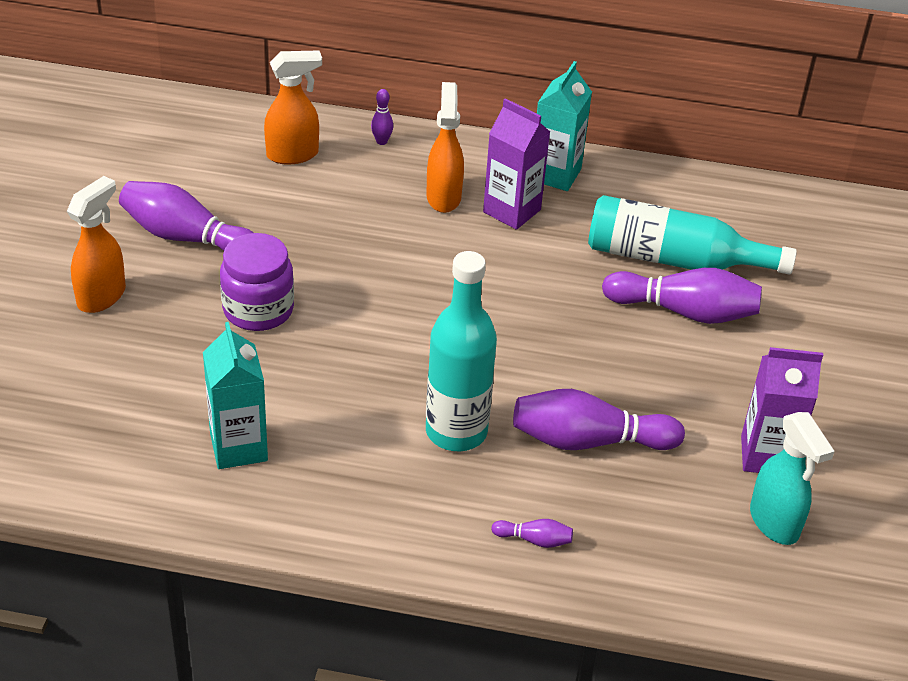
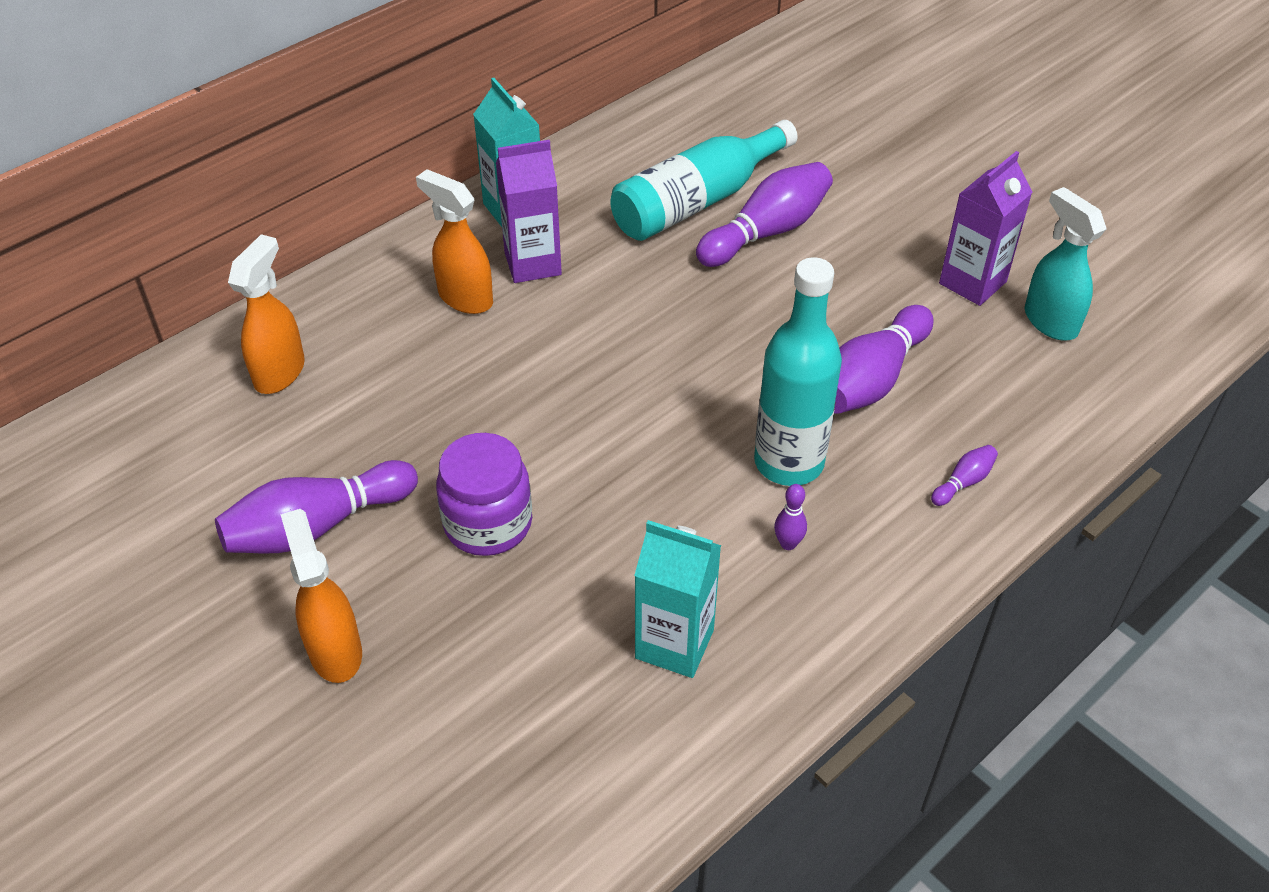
camera: 50 degrees left, 5 degrees up
(381, 141) = (335, 297): purple bowling pin -> purple bowling pin (788, 544)
(774, 523) = (1049, 321): turquoise spray bottle -> turquoise spray bottle turned 135 degrees counterclockwise

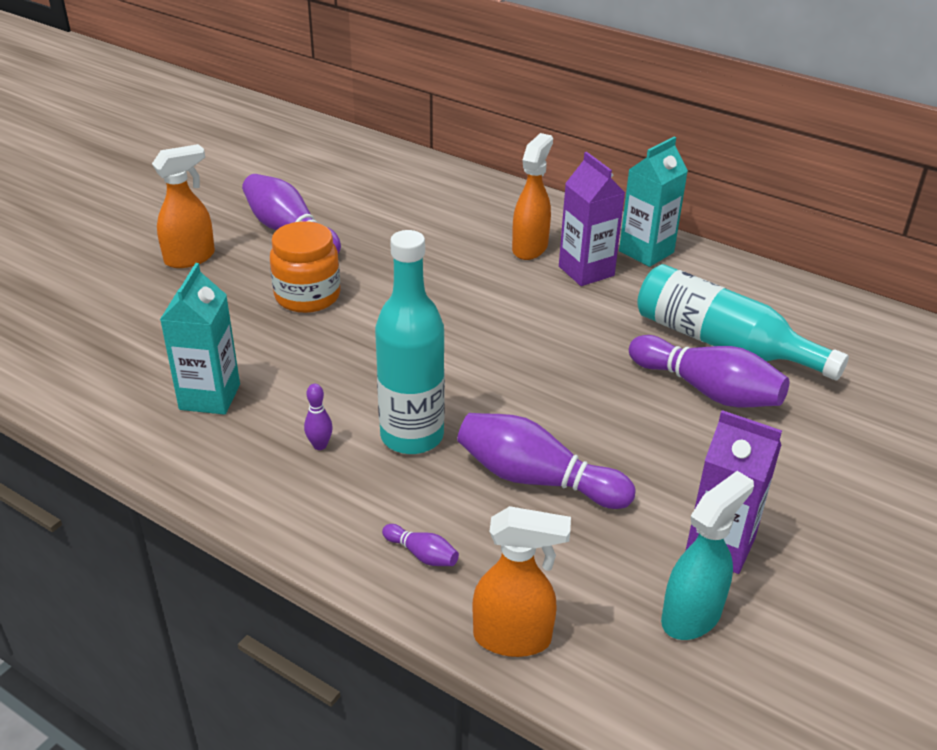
camera: 75 degrees right, 10 degrees down
(280, 372) = (421, 192): orange spray bottle -> orange spray bottle (513, 638)
(488, 523) = (307, 296): purple jar -> orange jar

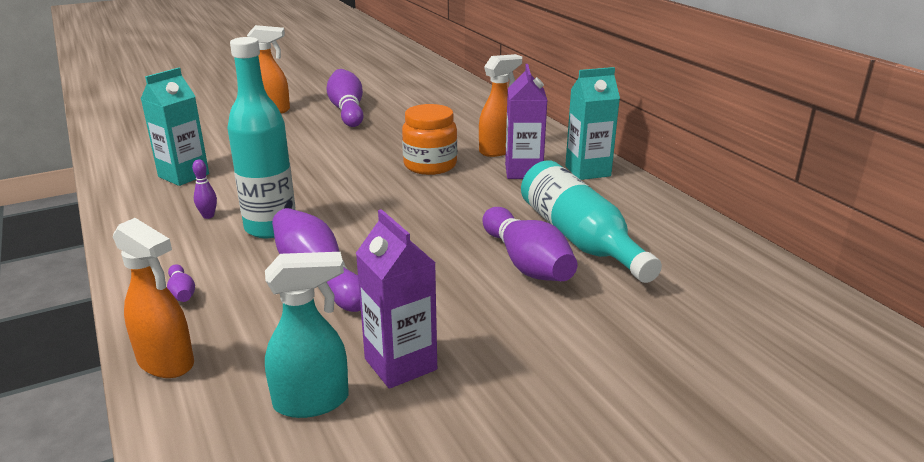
camera: 30 degrees right, 10 degrees down
(307, 296) = (312, 142): orange jar -> orange jar (430, 165)

